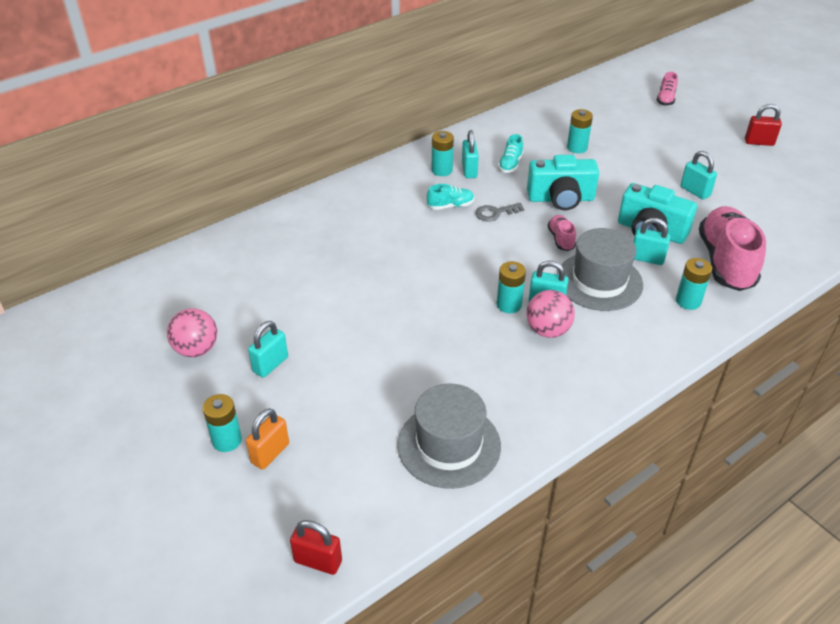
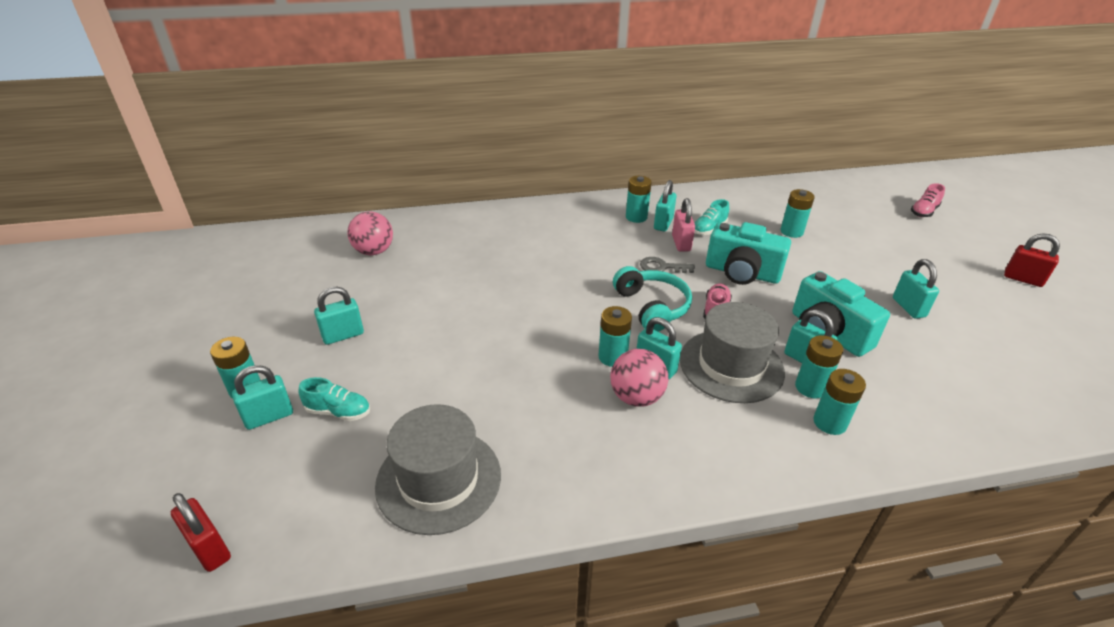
camera: 25 degrees right, 5 degrees down
(196, 349) = (296, 301): pink ball -> pink ball (374, 251)
(270, 453) = (269, 417): orange padlock -> turquoise padlock
(450, 206) = (621, 249): turquoise shoe -> turquoise shoe (338, 412)
(496, 185) = (681, 243): none -> pink padlock
(511, 252) = (652, 307): none -> turquoise headphones
(662, 279) = (810, 387): none -> turquoise battery
(725, 262) = (906, 394): pink shoe -> none

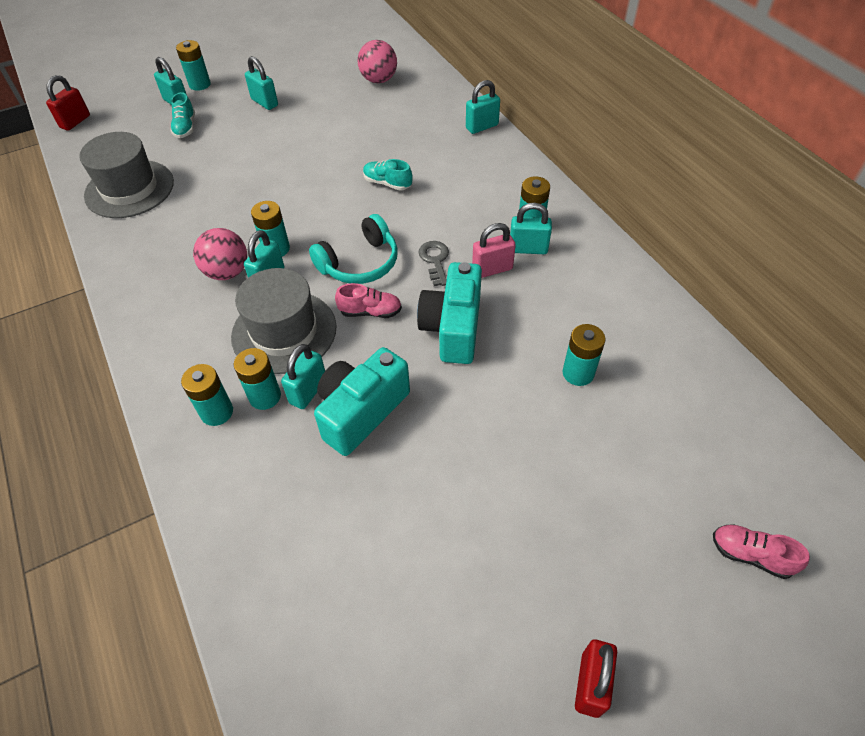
camera: 75 degrees right, 15 degrees up
(709, 229) = (539, 290): turquoise shoe -> turquoise shoe (387, 183)
(908, 307) = (444, 502): turquoise padlock -> turquoise padlock (482, 127)

